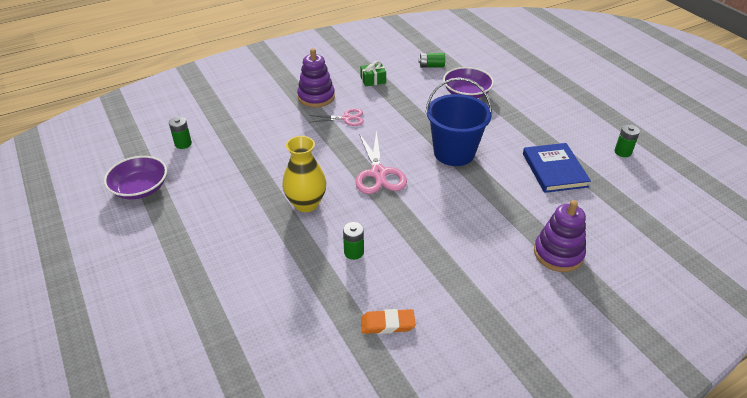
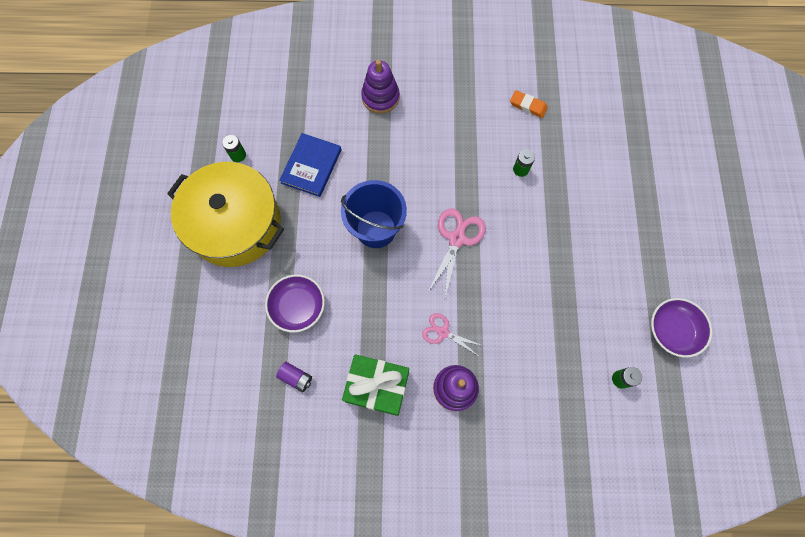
camera: 150 degrees left, 30 degrees up
(306, 204) = (534, 235): yellow vase -> none
(373, 80) = (377, 386): green gift -> green gift, size x2.01
(431, 66) = (296, 377): green battery -> purple battery
(565, 114) = (235, 224): none -> yellow pot

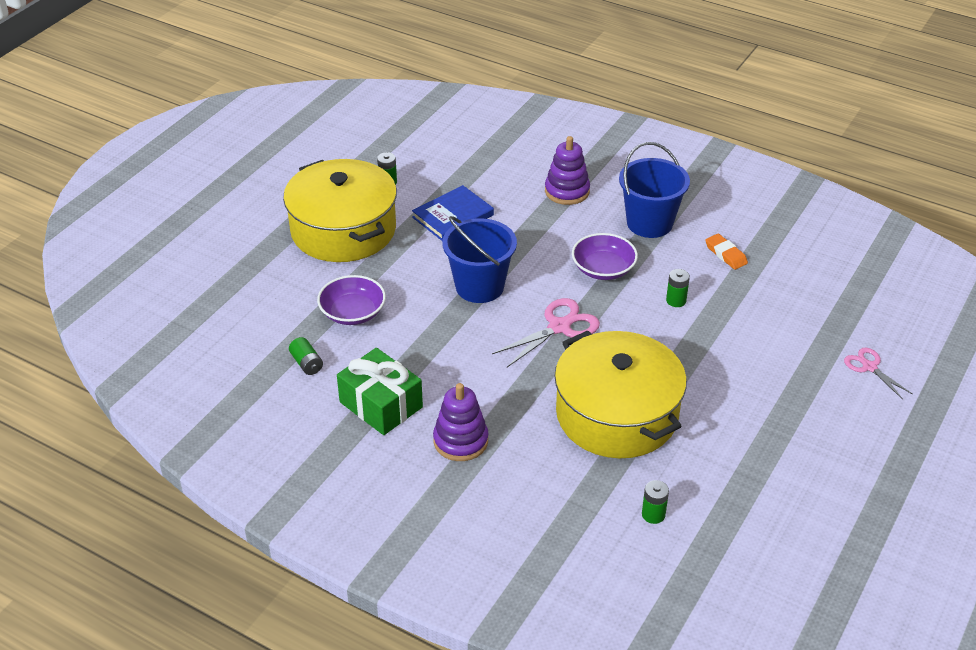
camera: 30 degrees right, 30 degrees down
(296, 377) = (306, 363): purple battery -> green battery
(443, 332) = (484, 392): pink scissors -> pink scissors (869, 367)
(458, 101) = (649, 223): none -> blue bucket
(544, 301) = (617, 414): none -> yellow pot
(673, 330) = (751, 501): purple bowl -> purple bowl (603, 269)

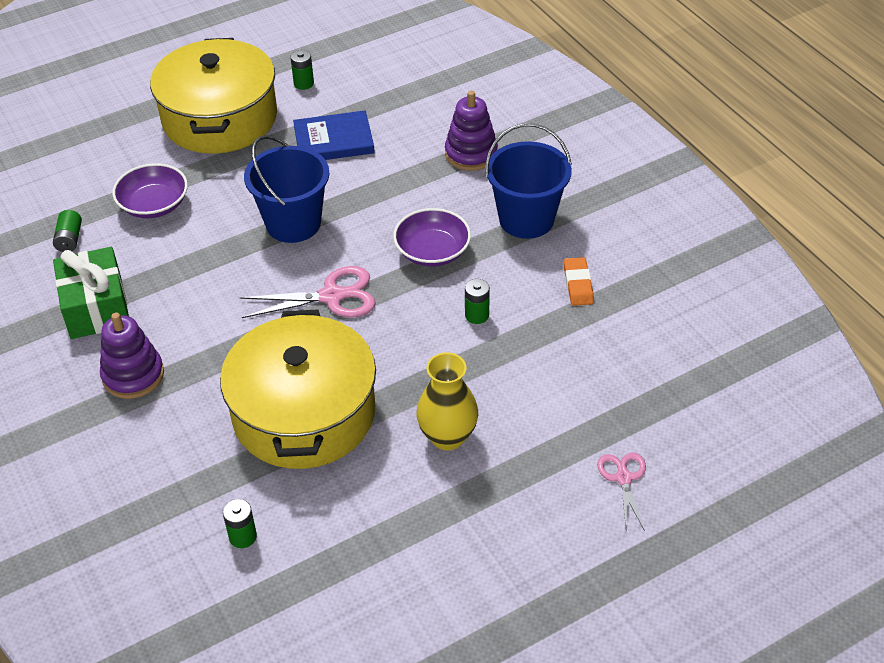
camera: 30 degrees right, 5 degrees up
(732, 388) = (447, 437): none -> yellow vase

